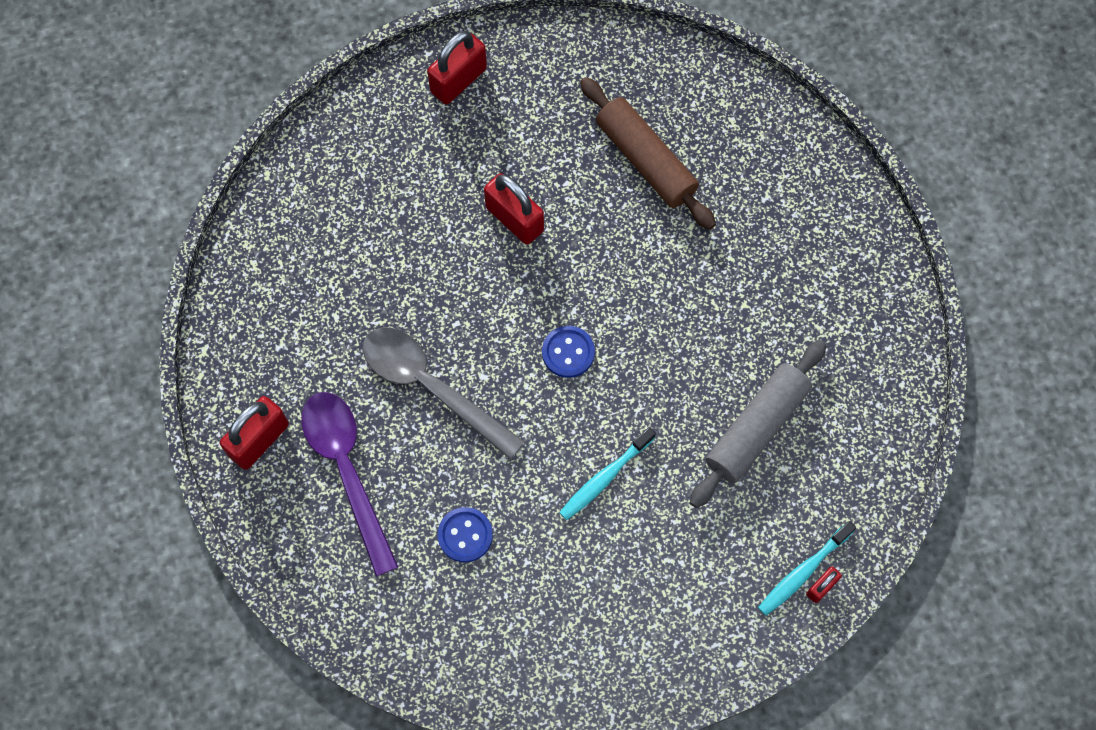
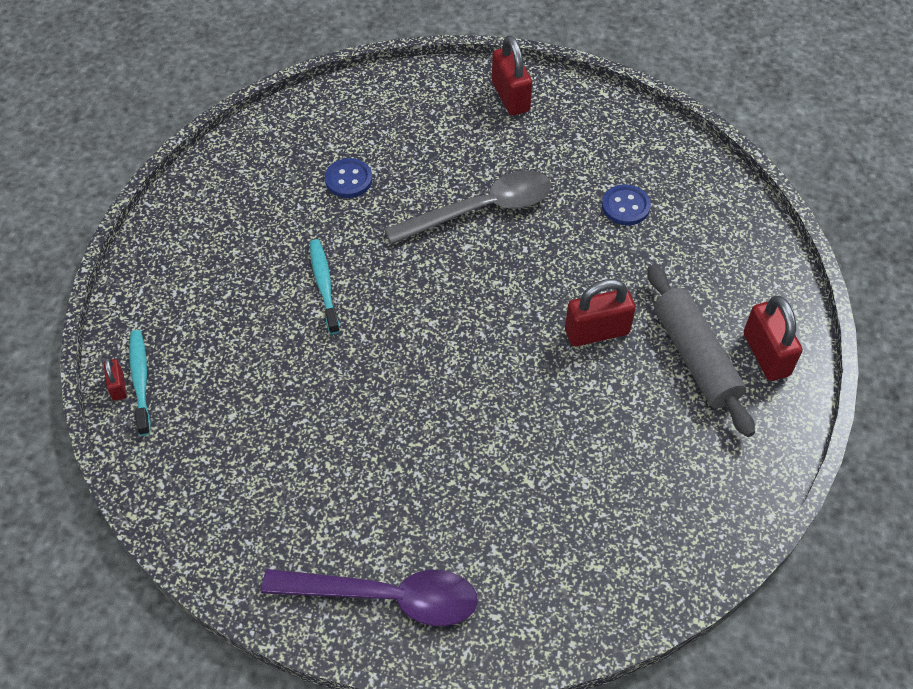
camera: 120 degrees right, 15 degrees down
(347, 471) = (450, 134): purple spoon -> purple spoon (385, 597)
(568, 352) = (447, 311): blue button -> blue button (625, 206)
(645, 160) = (596, 464): brown rolling pin -> none
(756, 427) = (282, 413): grey rolling pin -> grey rolling pin (695, 357)

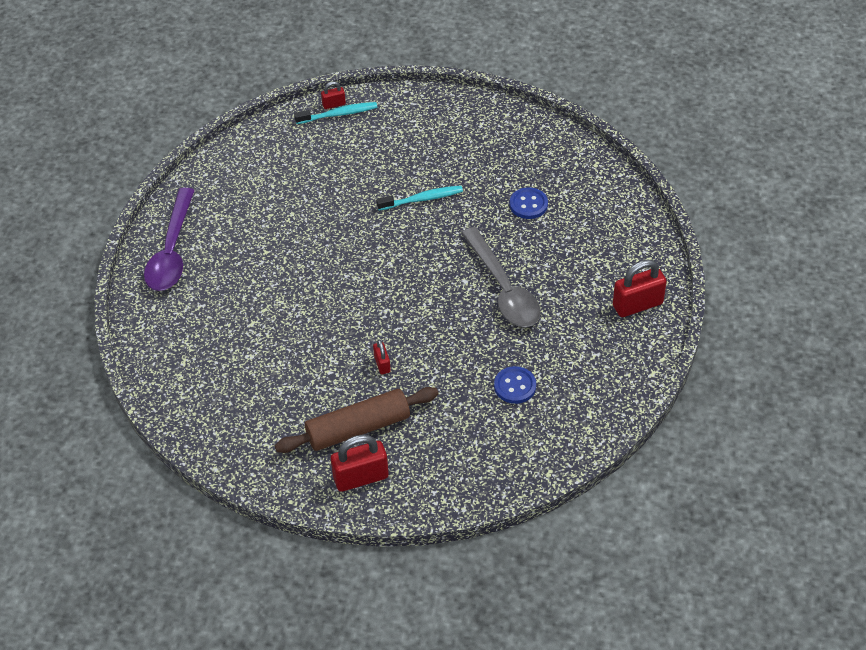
camera: 90 degrees right, 5 degrees down
(597, 332) = (382, 364): red padlock -> red padlock, size x0.52
(695, 357) = (358, 428): grey rolling pin -> brown rolling pin

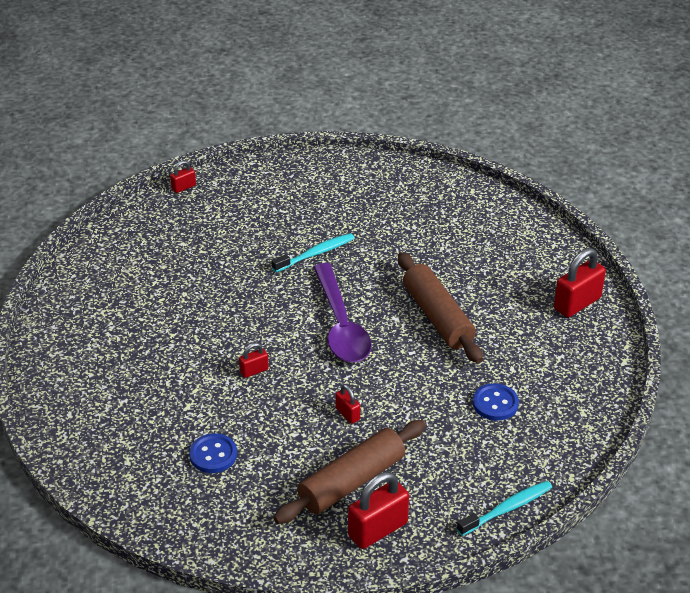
camera: 20 degrees left, 10 degrees down
(172, 251) = (67, 355): purple spoon -> purple spoon (341, 325)
(320, 303) = (254, 371): none -> red padlock
(338, 114) = (193, 195): turquoise toothbrush -> turquoise toothbrush (507, 509)
(503, 288) = (438, 317): grey spoon -> brown rolling pin
(528, 204) = (425, 237): blue button -> blue button (213, 455)

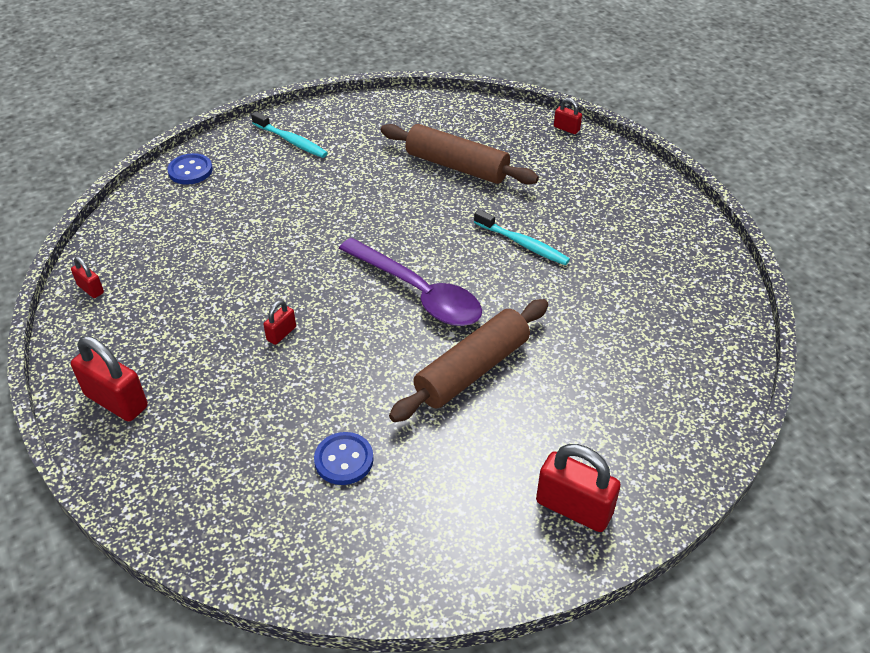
camera: 70 degrees right, 5 degrees up
(213, 455) = (194, 254): blue button -> blue button (190, 171)
(254, 371) = (320, 249): red padlock -> red padlock (90, 289)
(341, 325) = (418, 293): purple spoon -> purple spoon turned 105 degrees counterclockwise
(352, 482) = (181, 362): brown rolling pin -> brown rolling pin (456, 166)
(507, 509) = (169, 511): turquoise toothbrush -> turquoise toothbrush (291, 141)

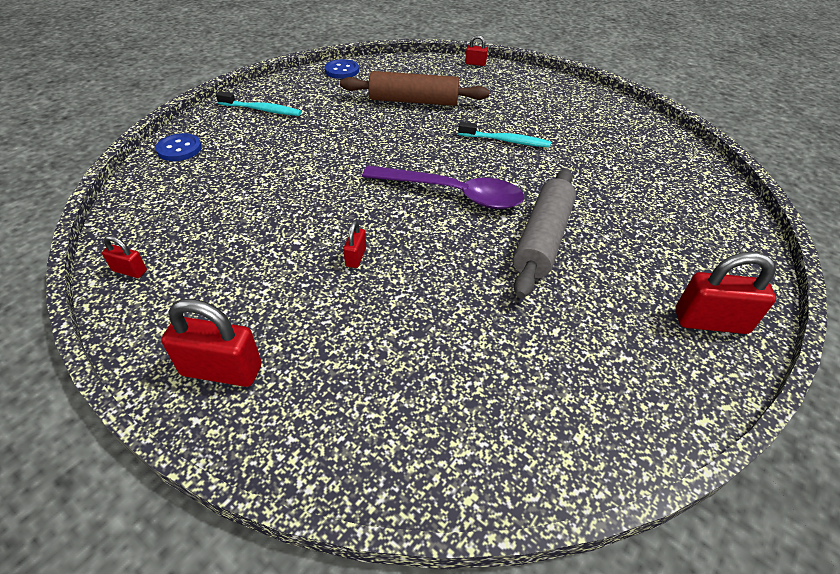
camera: 25 degrees left, 0 degrees up
(344, 460) = (493, 348): blue button -> blue button (342, 70)
(472, 370) = (542, 239): brown rolling pin -> grey rolling pin

